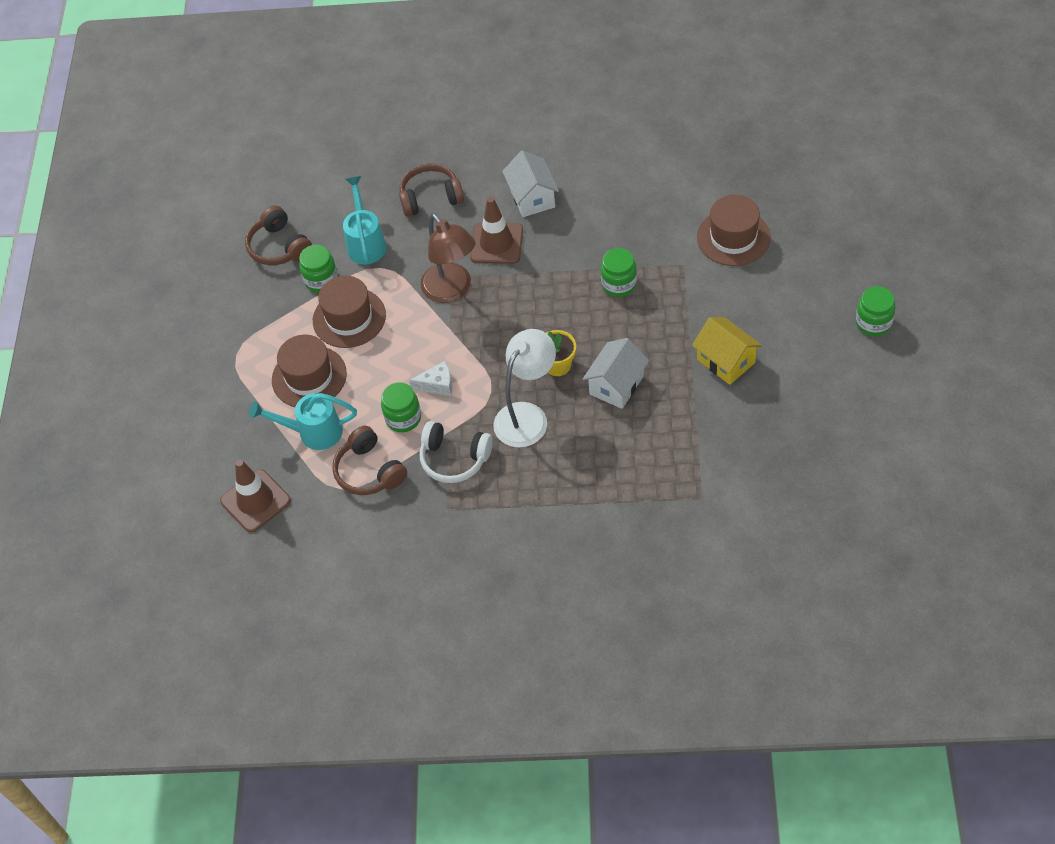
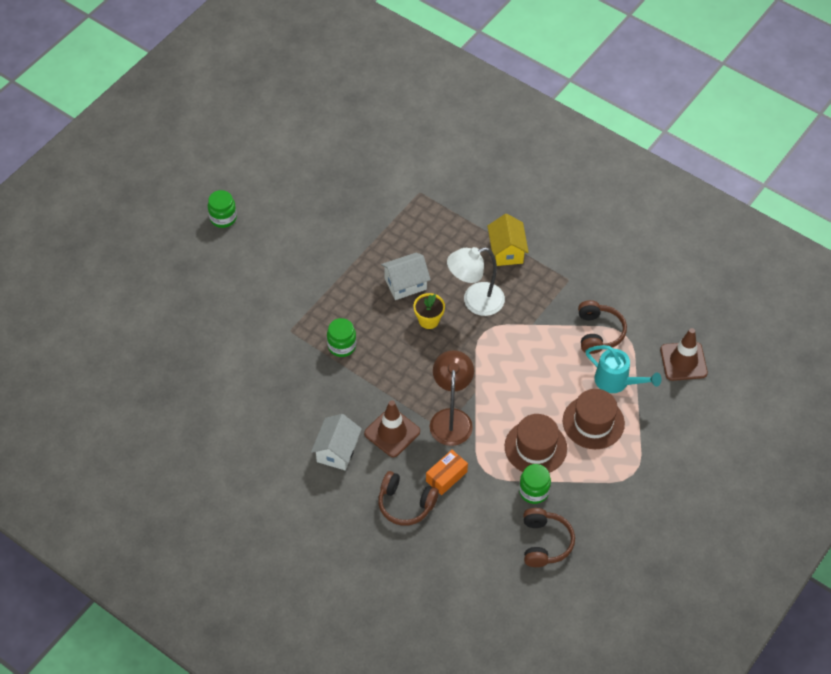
camera: 150 degrees left, 0 degrees up
(366, 243) = (480, 499): turquoise watering can -> none
(403, 418) = (552, 352): green jar -> none
(413, 241) = (446, 476): none -> orange box
(437, 385) = (513, 359): white cheese -> none
(454, 458) = (540, 306): white headphones -> none
(726, 361) = (328, 254): yellow house -> yellow house (506, 251)
(733, 237) = (241, 326): brown hat -> none

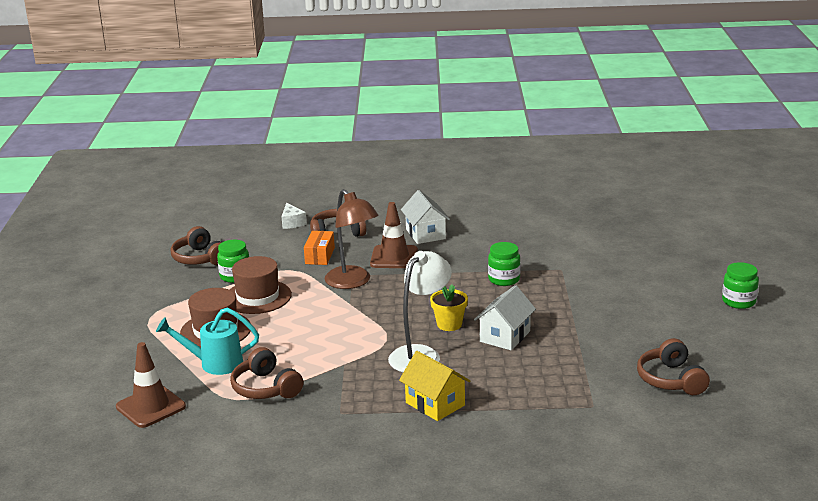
camera: 145 degrees right, 30 degrees down
(352, 183) = (671, 380): none -> brown headphones
(428, 552) = (292, 223): none -> white cheese

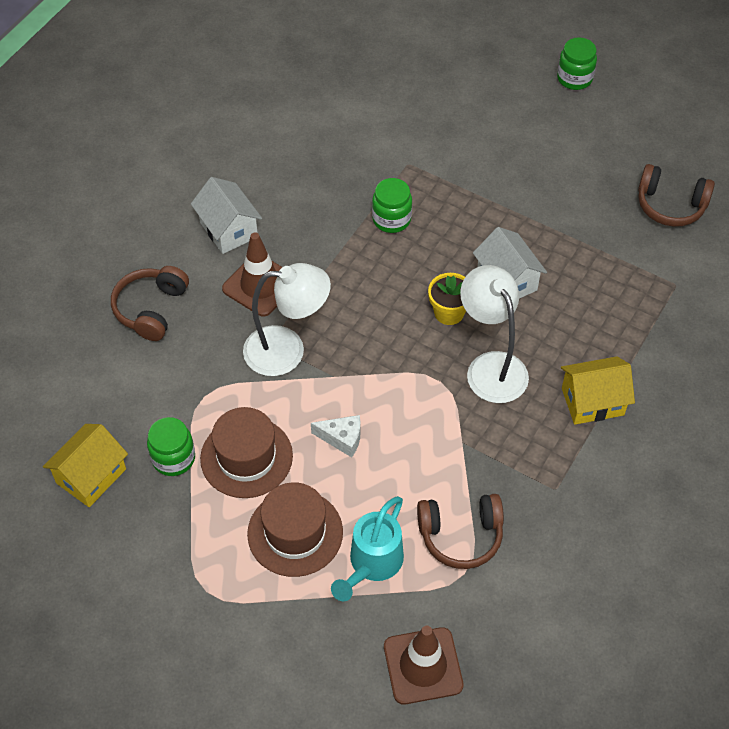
camera: 60 degrees left, 30 degrees up
(200, 258) = (91, 476): brown headphones -> yellow house
(292, 223) = (79, 339): white cheese -> white cheese (342, 438)
(320, 256) = (194, 351): orange box -> none
(353, 282) = (287, 350): brown lamp -> white lamp
(425, 234) = (228, 230): white house -> white house turned 45 degrees clockwise

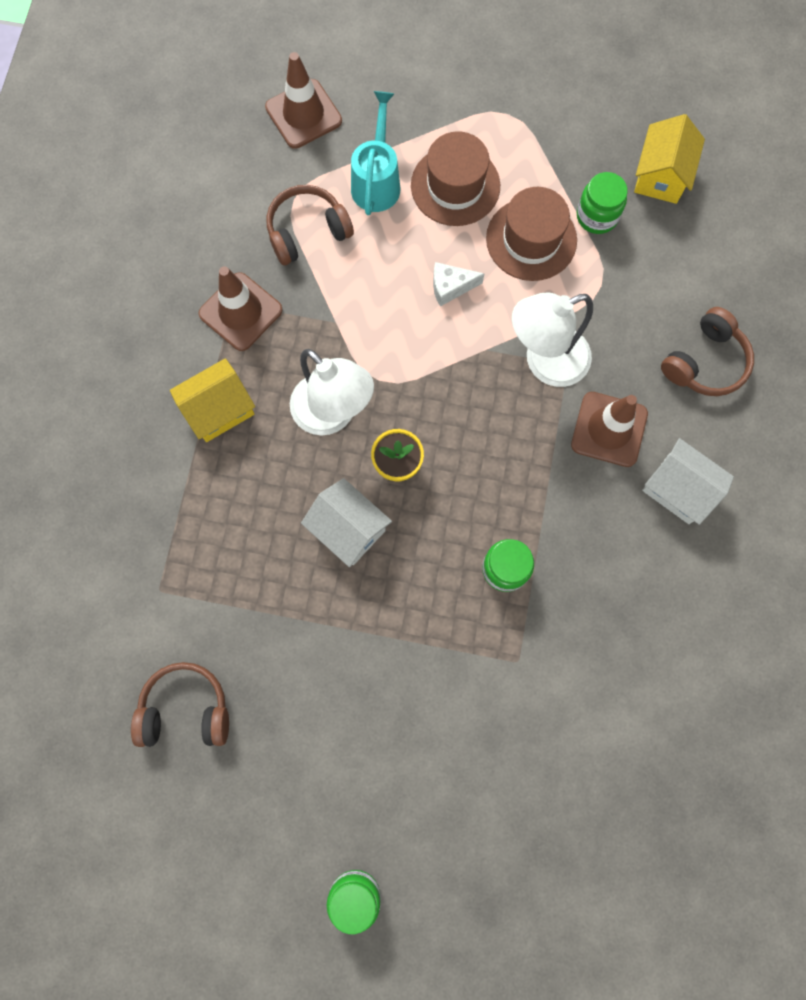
camera: 160 degrees right, 20 degrees up
(151, 309) = (705, 362): brown headphones -> brown headphones turned 45 degrees clockwise
(550, 479) = (240, 312): none -> brown traffic cone

